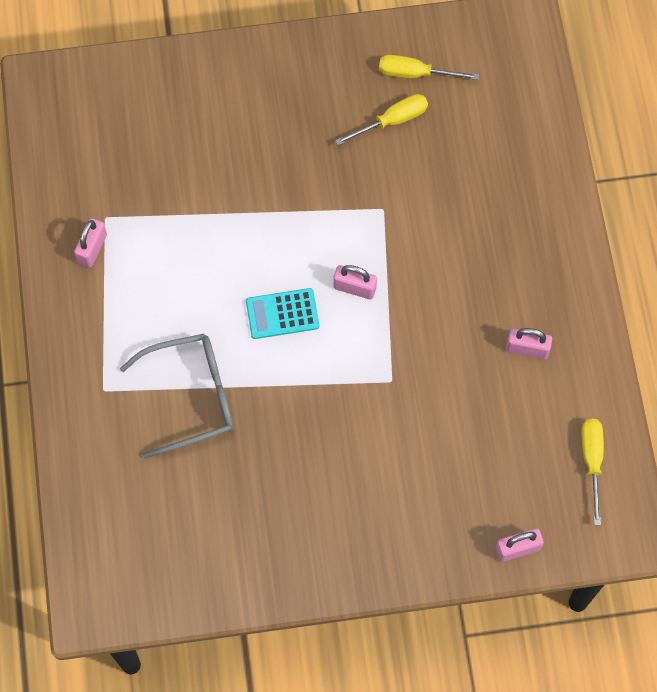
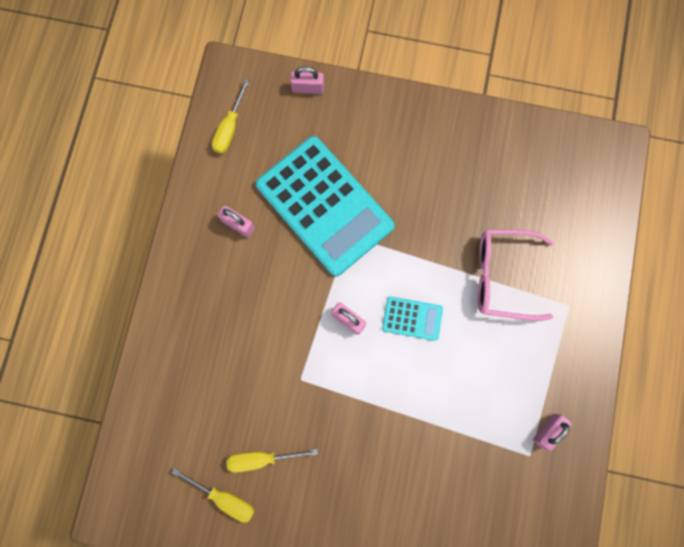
camera: 160 degrees left, 10 degrees up
(191, 397) = (502, 276): grey glasses -> pink glasses
(434, 406) = (324, 206): none -> turquoise calculator

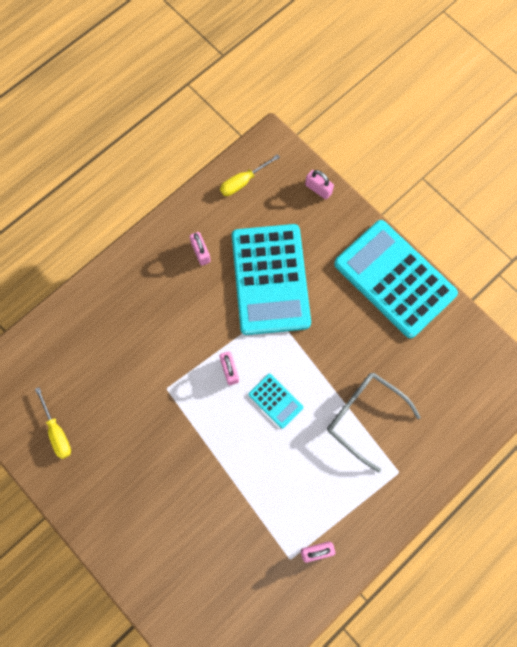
camera: 35 degrees right, 5 degrees down
(262, 458) = (101, 423): yellow screwdriver -> none
(439, 128) = (394, 279): none -> turquoise calculator
(502, 276) = (364, 417): pink glasses -> grey glasses

